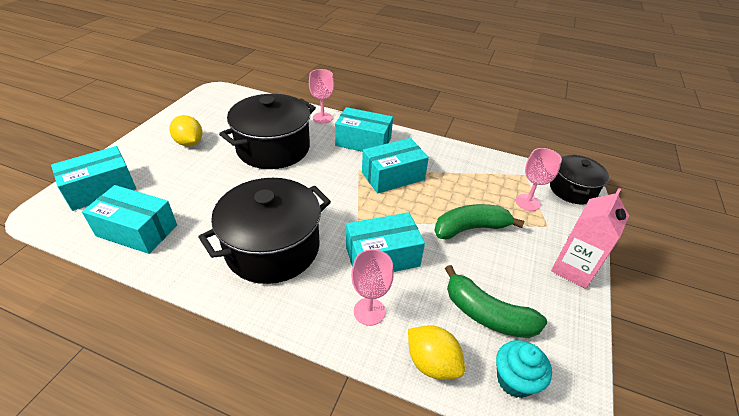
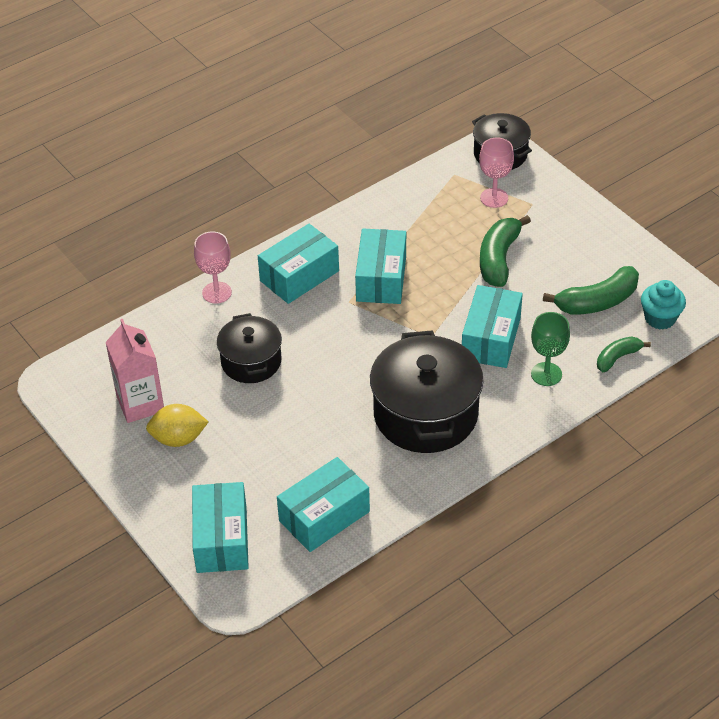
camera: 55 degrees left, 5 degrees up
(273, 148) = (251, 361): black pot -> black pot, size x0.60
(369, 311) = (546, 374): pink goblet -> green goblet
(432, 363) = (617, 358): yellow lemon -> green banana
(573, 269) = (590, 220): pink carton -> pink carton (140, 404)

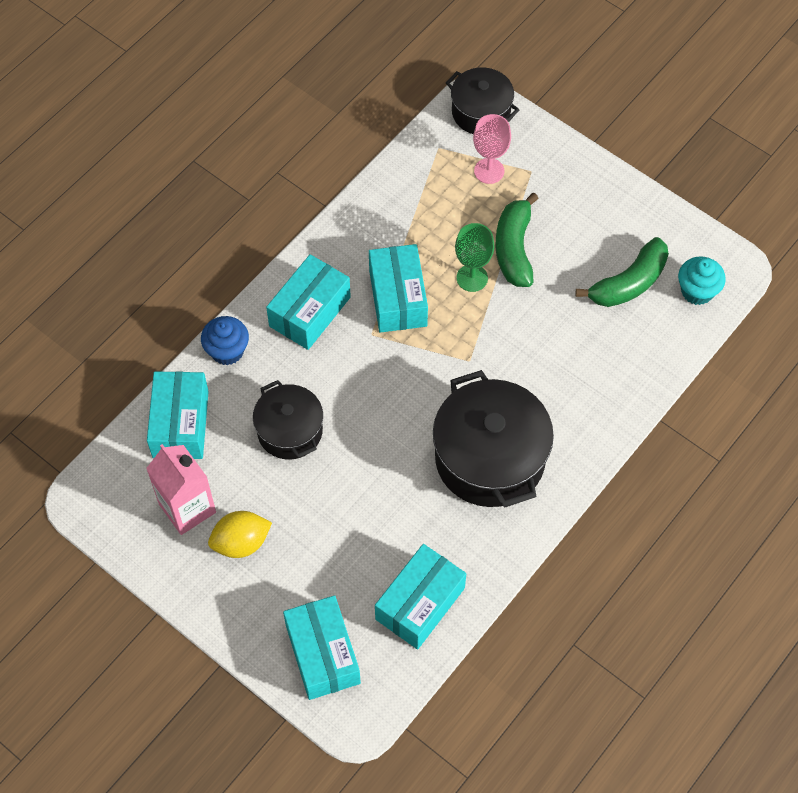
camera: 15 degrees left, 15 degrees up
(217, 292) = (227, 351): pink goblet -> blue cupcake
(491, 338) = (532, 351): turquoise box -> turquoise box (180, 424)
(546, 374) = (599, 383): green goblet -> green goblet (472, 278)
(617, 358) = (666, 348): green banana -> none

